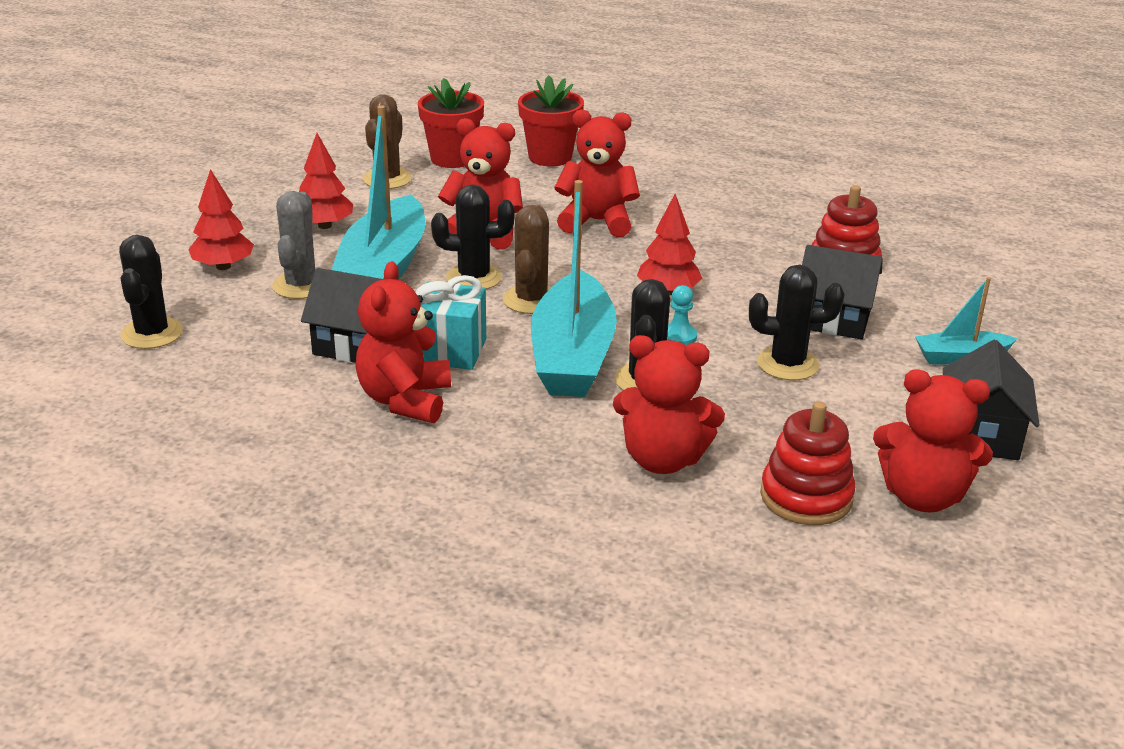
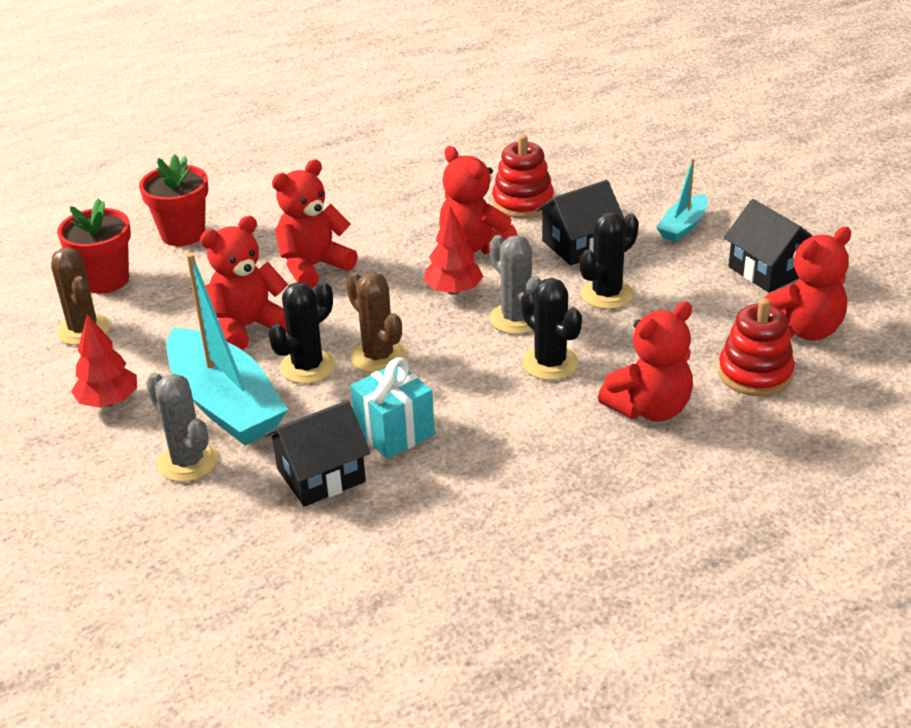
camera: 45 degrees left, 5 degrees up
(152, 333) = (143, 586): black cactus -> none
(223, 266) = (90, 491): red tree -> none
(405, 400) = (432, 489): red teddy bear -> red teddy bear (474, 245)
(572, 356) = (478, 378): turquoise boat -> none
(679, 336) = (516, 319): turquoise pawn -> grey cactus

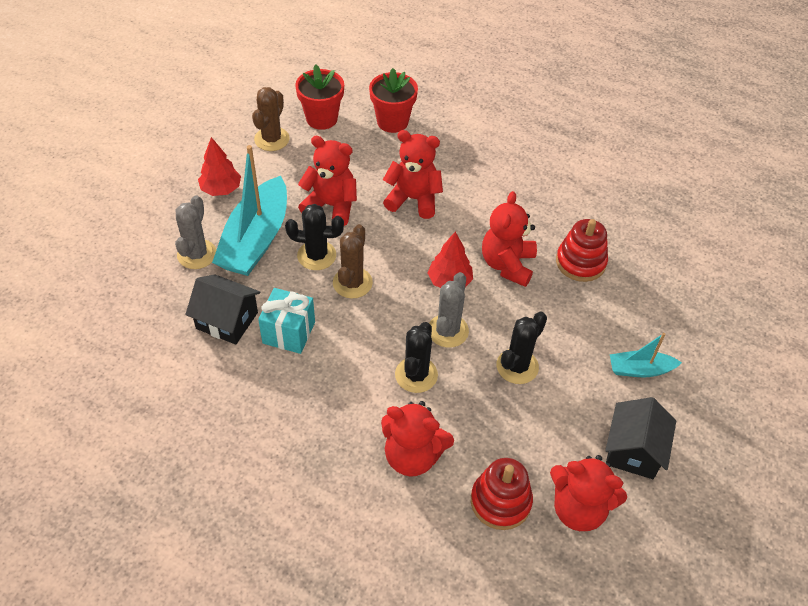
camera: 50 degrees right, 15 degrees up
(579, 245) = (560, 320): black house -> none
(606, 294) = (517, 366): black cactus -> black cactus turned 60 degrees counterclockwise

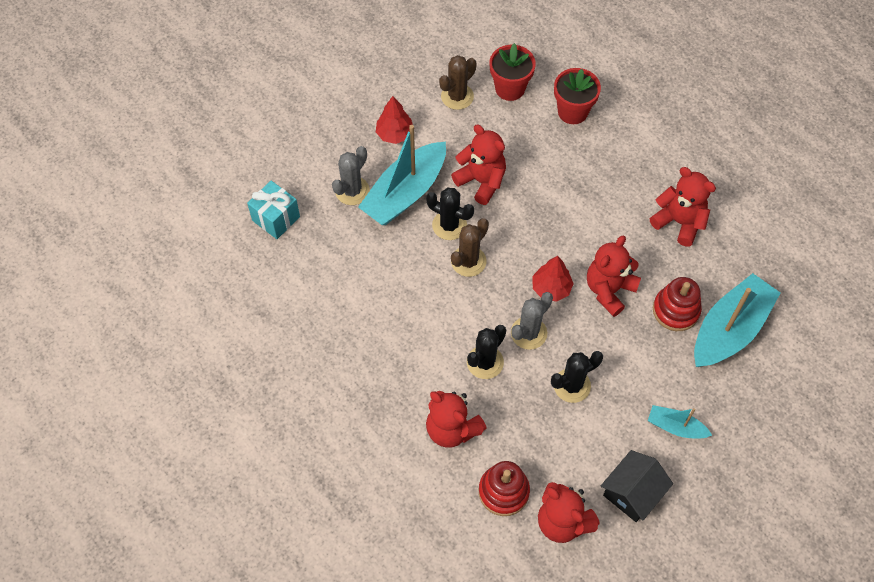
camera: 25 degrees right, 10 degrees up
(227, 320) = (354, 260): black house -> none
(289, 333) = (398, 288): turquoise gift -> turquoise gift (276, 219)
(413, 199) = (556, 198): red teddy bear -> red teddy bear (679, 222)
(639, 263) = (729, 329): none -> turquoise boat

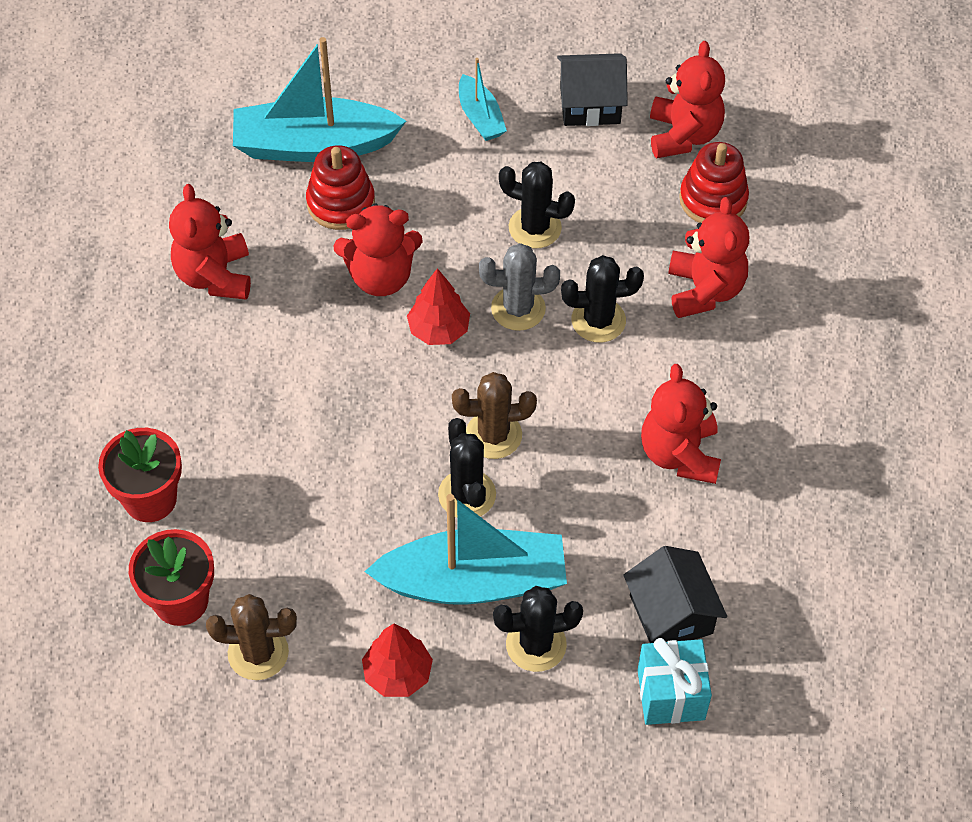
camera: 135 degrees left, 5 degrees down
(308, 251) = (671, 614): none -> black house
(352, 191) = (536, 644): grey cactus -> black cactus
(481, 181) = (366, 513): red teddy bear -> red teddy bear (679, 454)

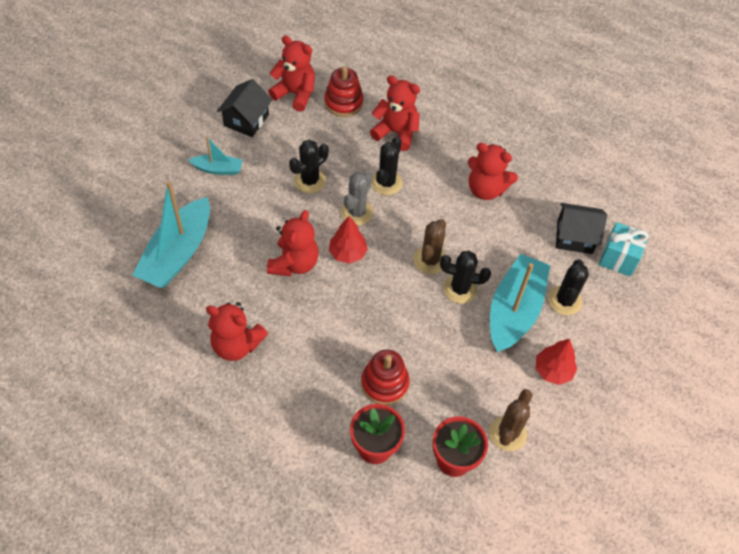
camera: 65 degrees left, 0 degrees up
(341, 203) = (229, 259): red stacking toy -> red stacking toy (384, 383)

